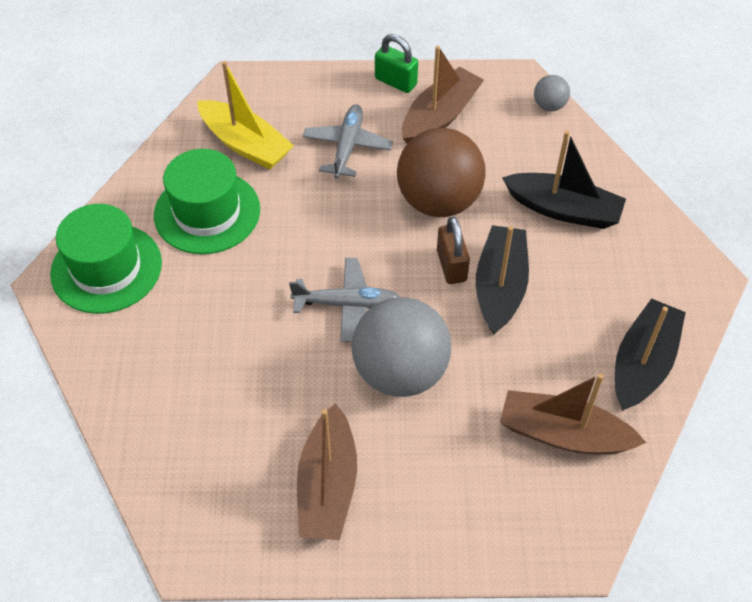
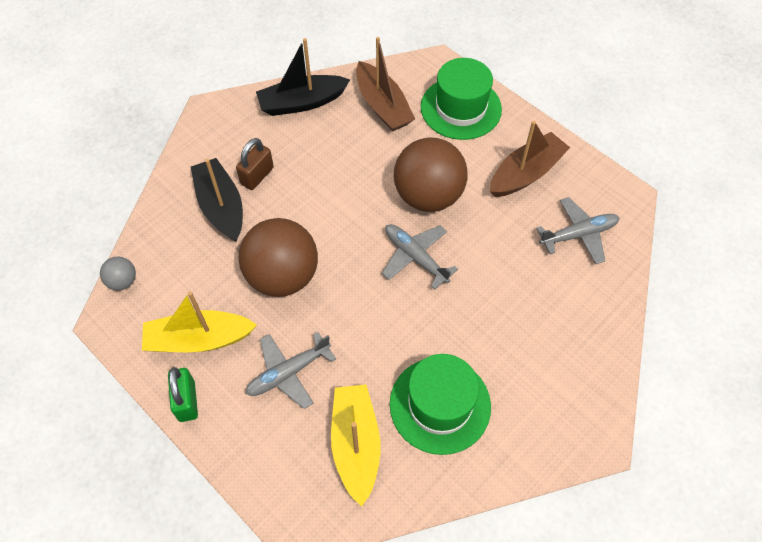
camera: 135 degrees left, 5 degrees up
(106, 268) = (549, 419): green hat -> green hat (461, 108)
(210, 458) = (578, 234): none -> grey plane
(400, 372) = (428, 196): grey ball -> brown ball
(440, 116) = (198, 339): brown boat -> yellow boat
(451, 265) = (328, 229): brown padlock -> brown padlock (257, 176)
(500, 287) = (318, 195): black boat -> none

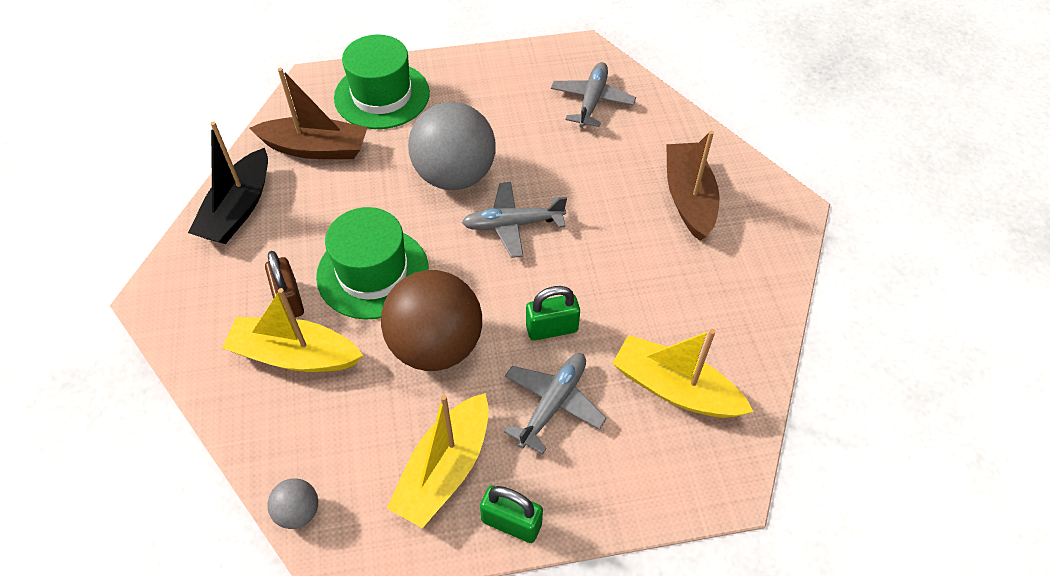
camera: 55 degrees left, 5 degrees down
(221, 206) = (294, 355): black boat -> yellow boat
(288, 373) = (553, 403): grey plane -> grey plane turned 150 degrees counterclockwise
(347, 335) = (552, 328): none -> green padlock
(428, 196) = (455, 175): brown ball -> grey ball
(440, 405) = (681, 297): green hat -> green hat (373, 272)
(526, 173) = (498, 95): brown boat -> brown boat (688, 198)

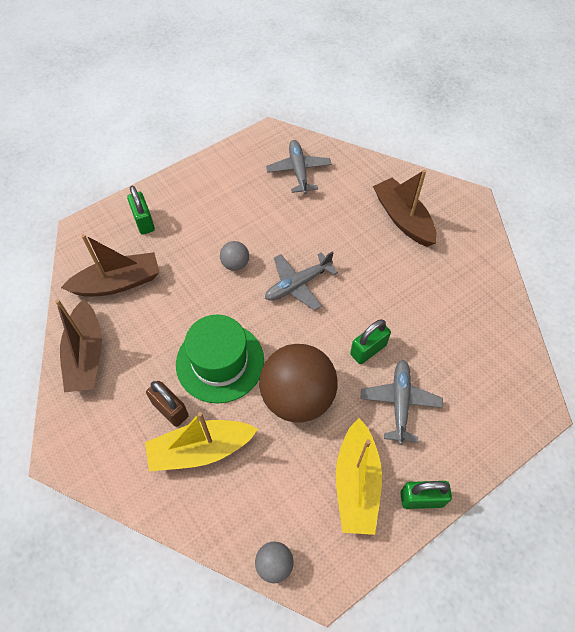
camera: 25 degrees left, 5 degrees up
(238, 209) = (86, 355): black boat -> brown boat
(382, 95) = (144, 222): green hat -> green padlock
(455, 175) = (235, 264): grey ball -> grey ball, size x0.44
(675, 388) = (469, 357): yellow boat -> none

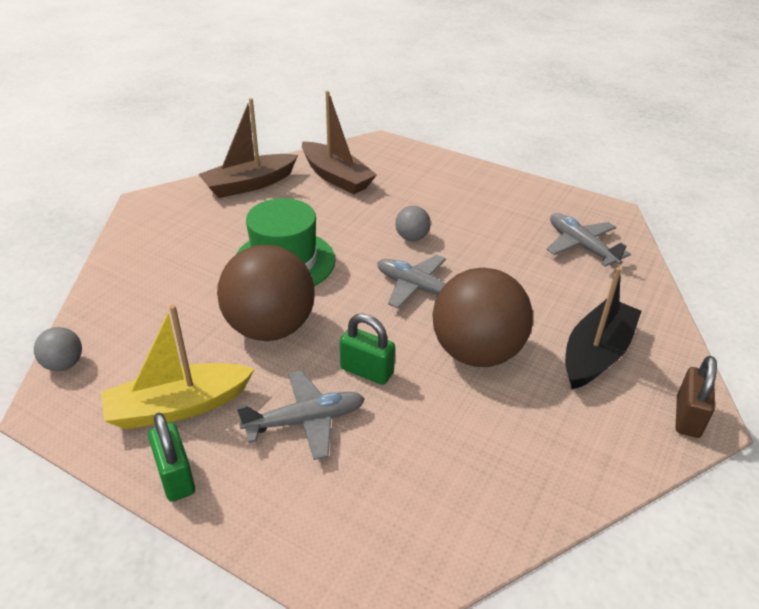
camera: 65 degrees right, 20 degrees down
(144, 222) = (417, 170): green padlock -> none
(170, 409) = (215, 246): brown padlock -> brown padlock (688, 417)
(200, 450) = (178, 277): yellow boat -> none
(298, 171) = (581, 246): grey plane -> grey plane turned 90 degrees counterclockwise
(376, 280) = (476, 352): none -> brown ball
(403, 218) = (596, 353): brown boat -> black boat

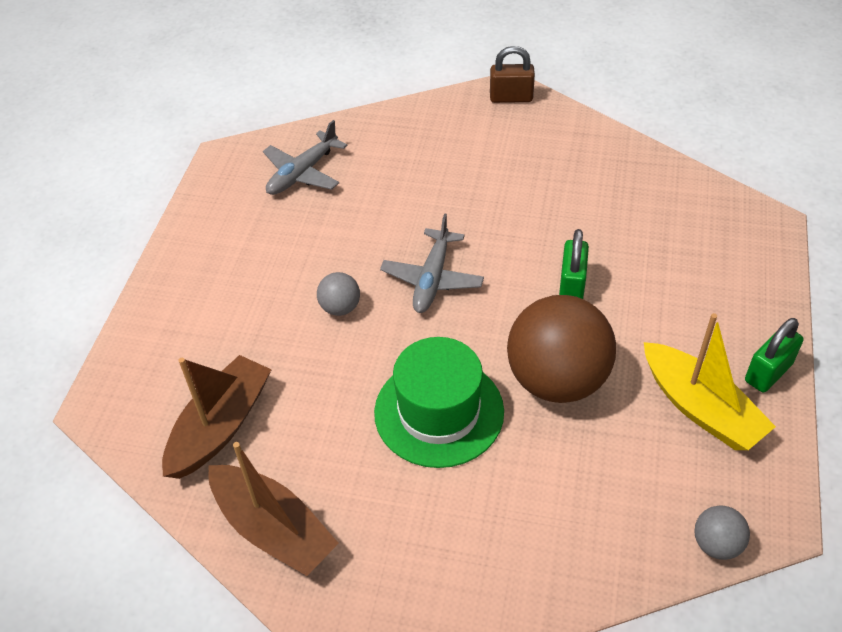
camera: 105 degrees left, 10 degrees up
(305, 421) = (655, 308): grey plane -> none
(476, 352) = (505, 219): brown ball -> none
(596, 353) = (465, 148): black boat -> none

